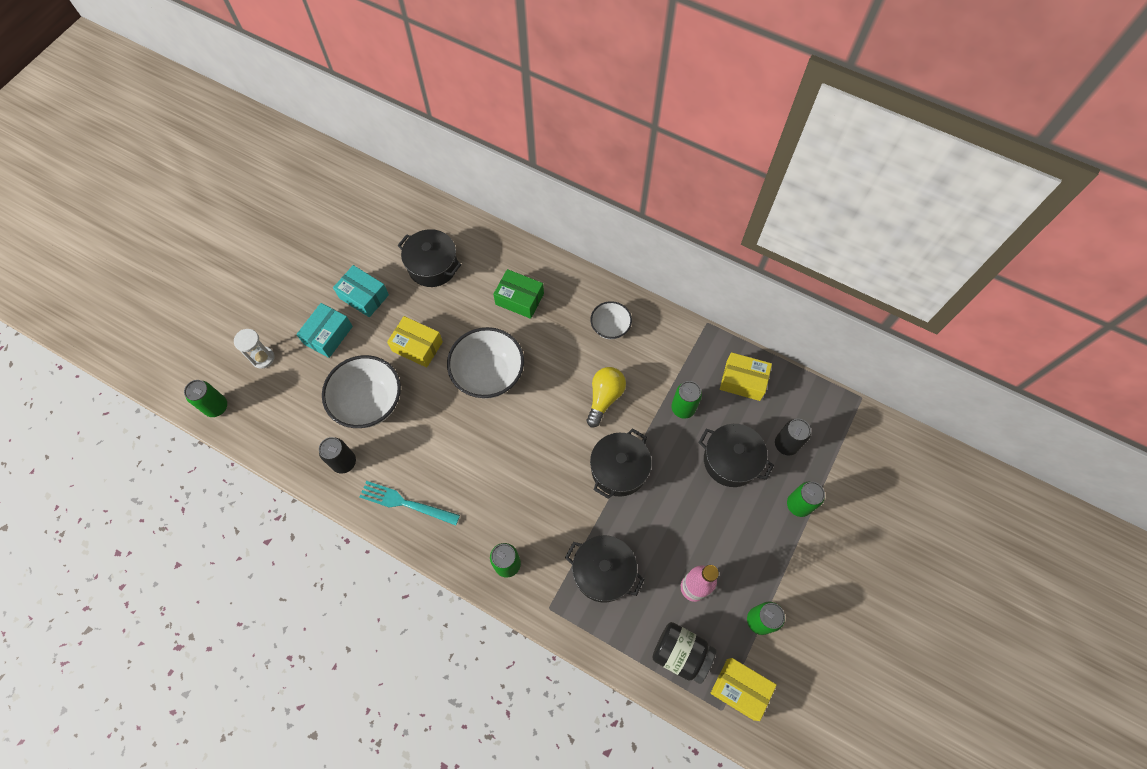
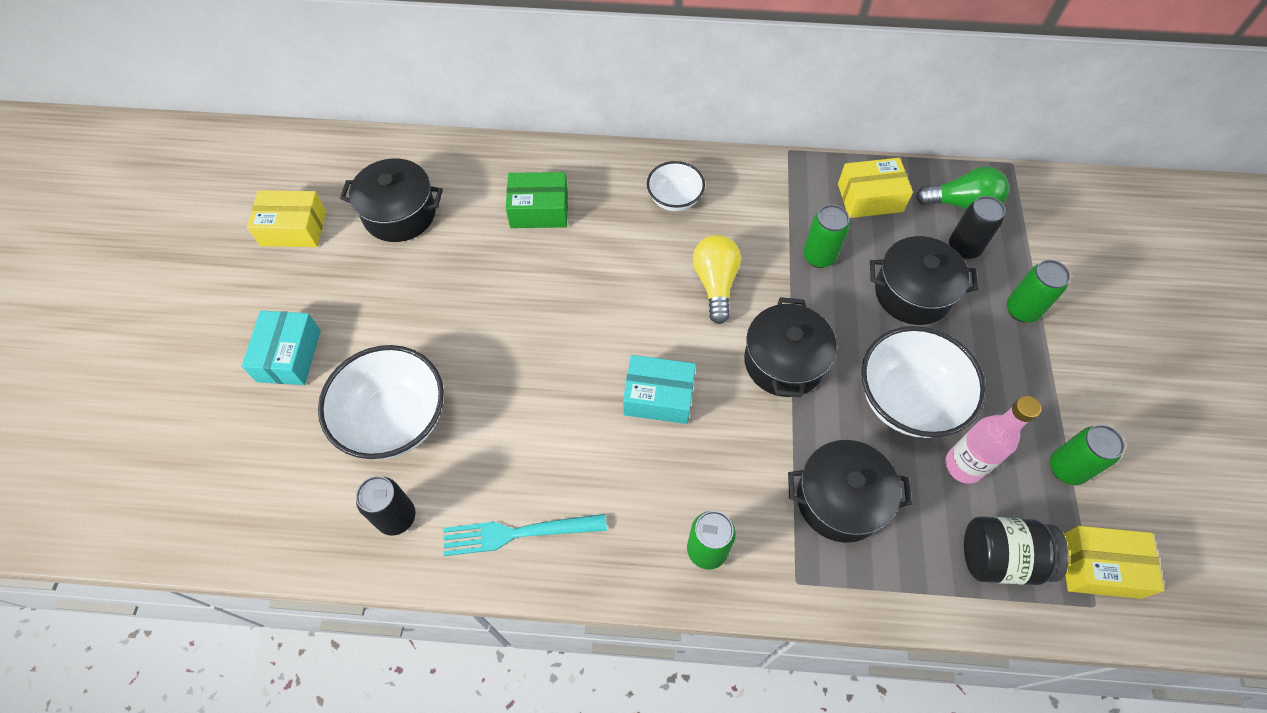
camera: 25 degrees left, 5 degrees down
(216, 407) = (154, 525): green can -> none
(263, 358) = (200, 425): white hourglass -> none
(364, 296) = (319, 286): turquoise box -> turquoise box (658, 397)
(417, 346) = (428, 320): yellow box -> yellow box (293, 228)
(488, 374) = (547, 316): white bowl -> white bowl (907, 400)
(805, 412) = (962, 203): none -> green light bulb

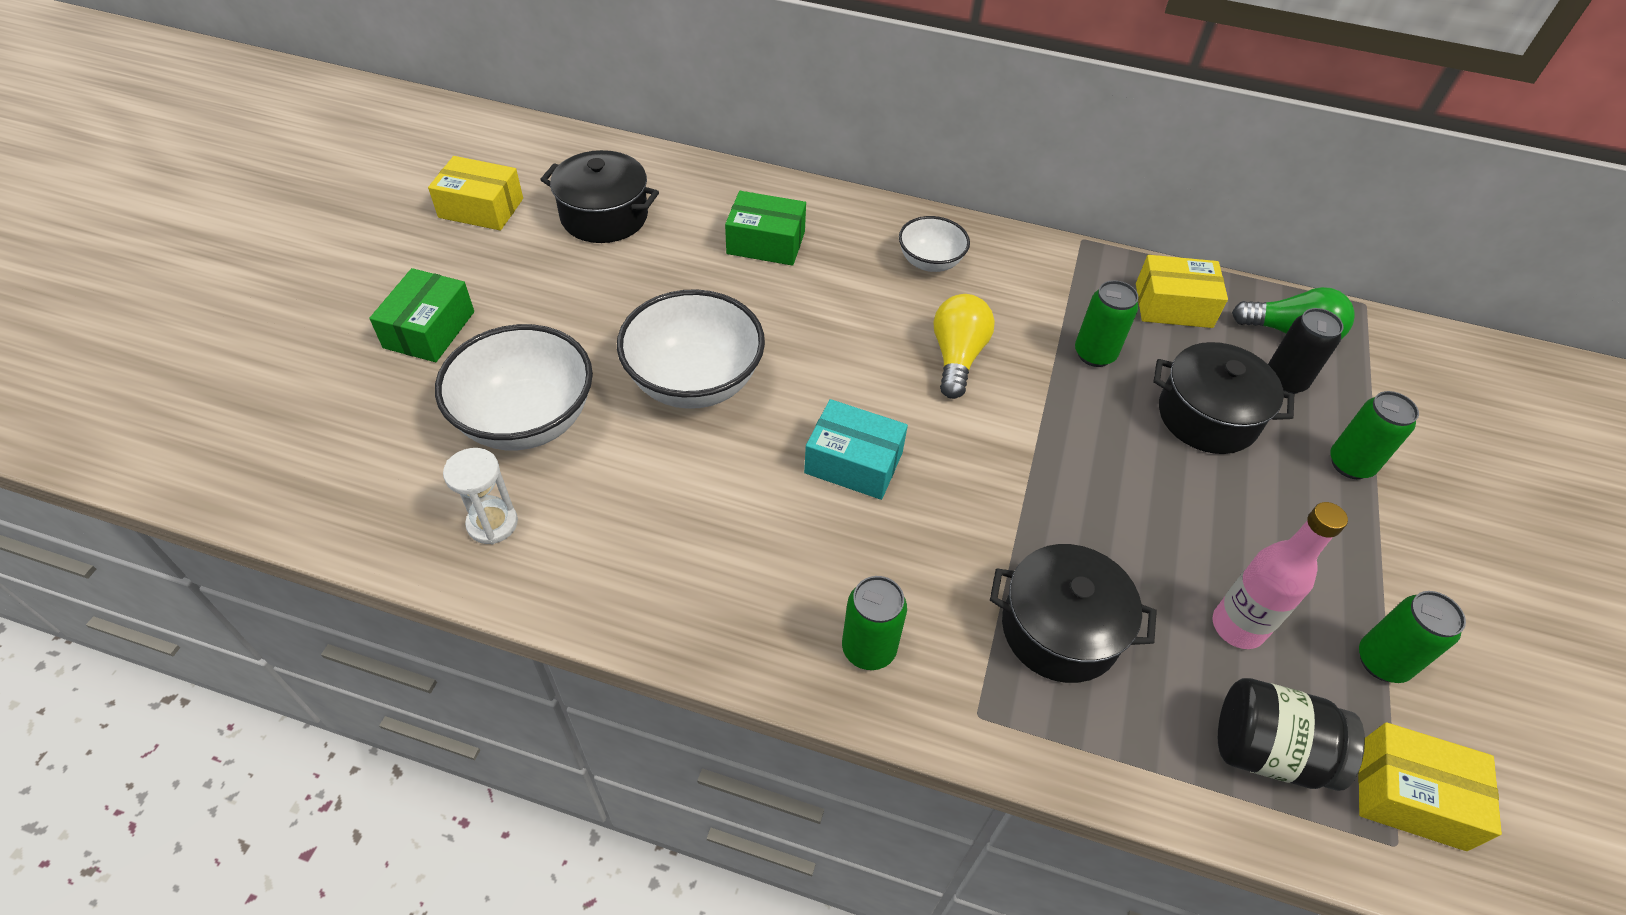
camera: 10 degrees right, 10 degrees down
(289, 355) = (429, 329): turquoise box -> green box
(396, 517) = (492, 523): black can -> white hourglass
(517, 533) = (633, 574): turquoise fork -> none
(784, 362) = (1023, 457): black pot -> none
(907, 400) = (1175, 534): white bowl -> white bowl (694, 382)

